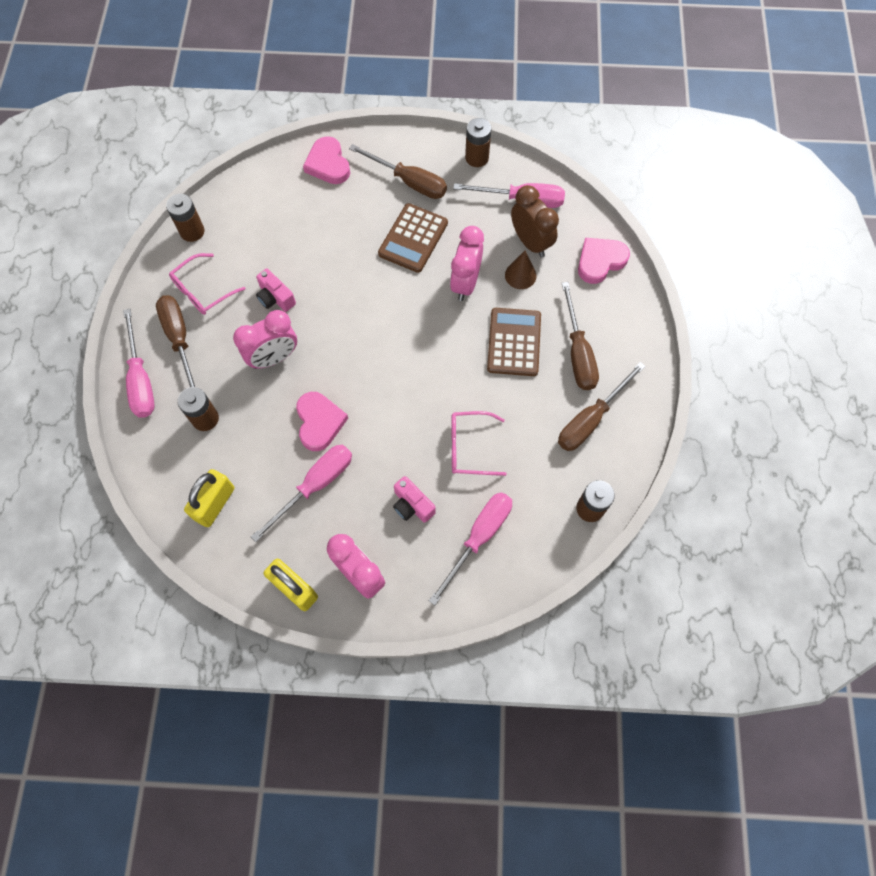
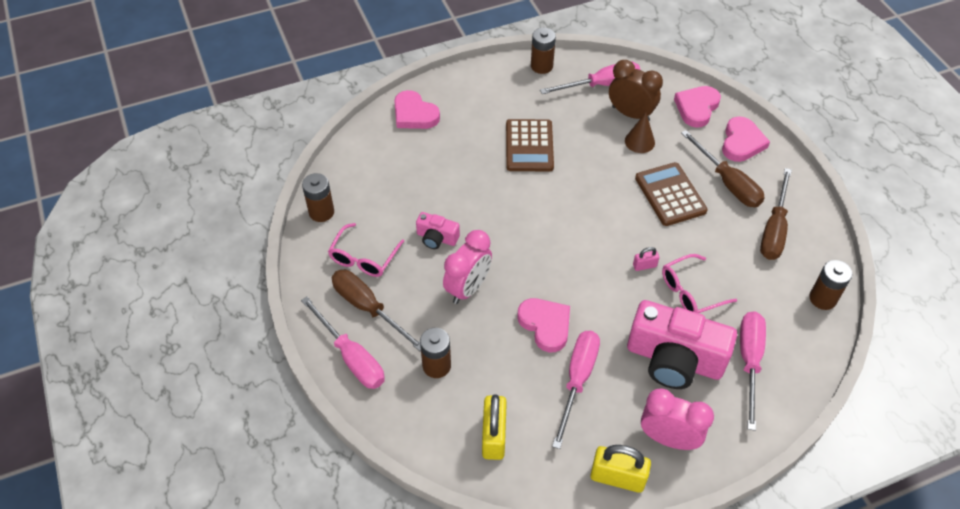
camera: 25 degrees left, 15 degrees down
(409, 182) = (496, 103): brown screwdriver -> none
(412, 505) = (674, 359): pink camera -> pink camera, size x2.12
(443, 403) = (644, 266): none -> pink padlock
(465, 283) = (598, 164): pink clock -> none
(620, 316) = (741, 142): none -> pink heart

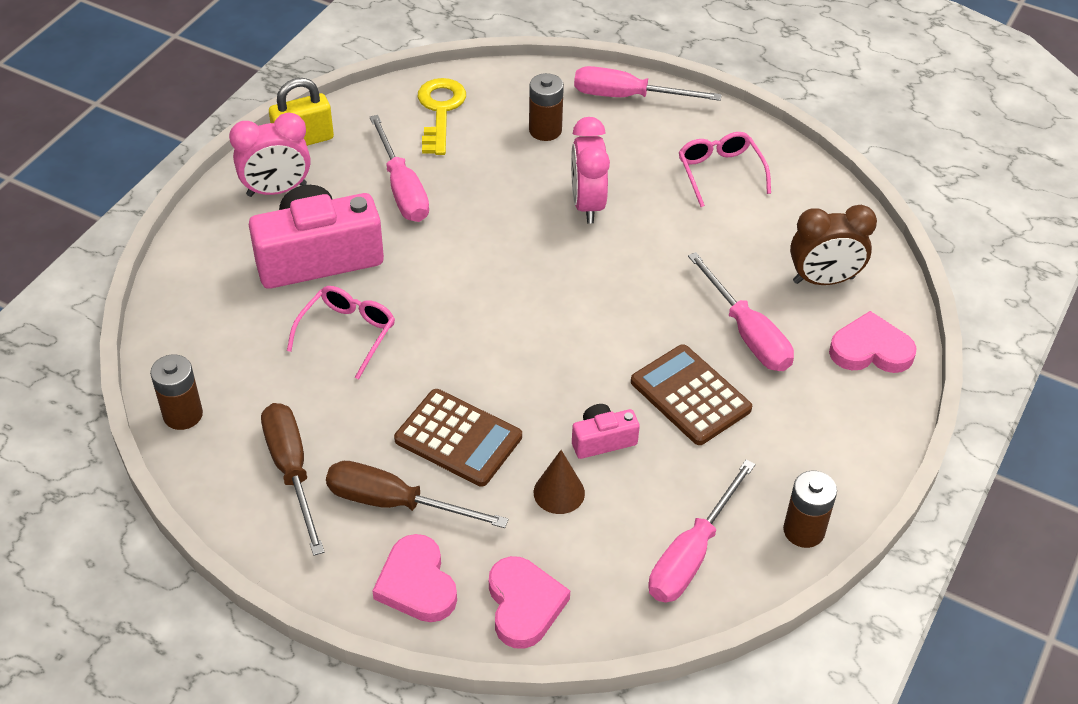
camera: 140 degrees right, 5 degrees down
(321, 212) = (817, 187): brown battery -> none
(368, 308) = (660, 137): brown screwdriver -> none
(437, 238) = (672, 230): pink camera -> pink camera (602, 440)
(494, 436) = (440, 111): yellow padlock -> yellow key
(545, 325) = (476, 216): pink heart -> none
(630, 114) = (608, 530): brown clock -> brown clock (823, 280)
(644, 266) = (421, 332): pink padlock -> none
(749, 362) = (235, 298): pink screwdriver -> pink screwdriver (747, 333)

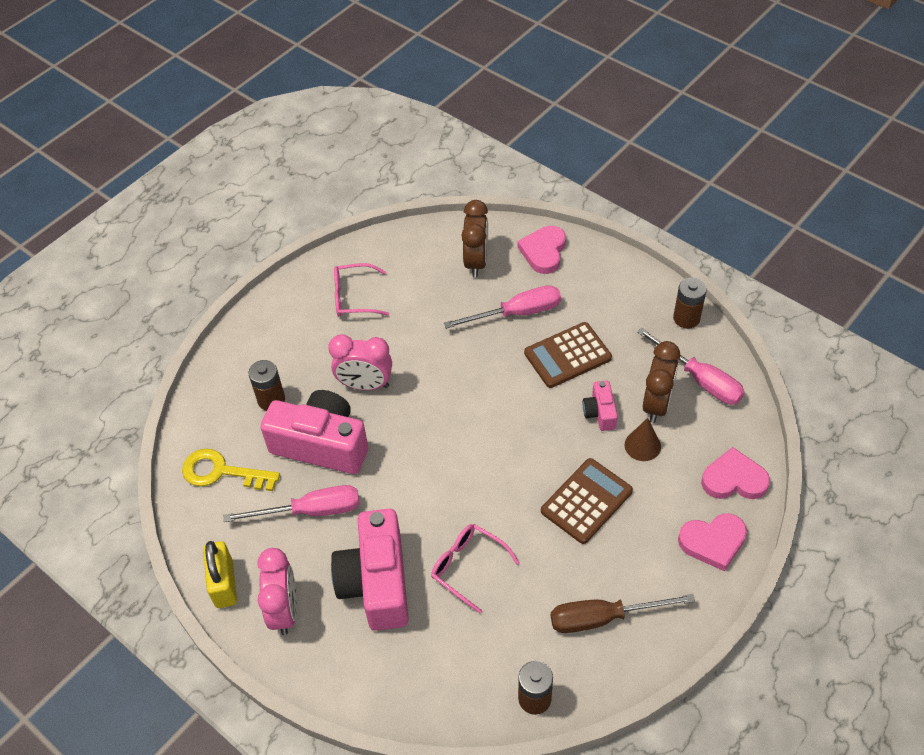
camera: 75 degrees left, 5 degrees up
(395, 503) = (641, 549): brown screwdriver -> none
(492, 182) = (321, 444): none -> pink camera
(628, 96) = (249, 338): pink screwdriver -> none
(633, 504) = (656, 404): none -> brown clock

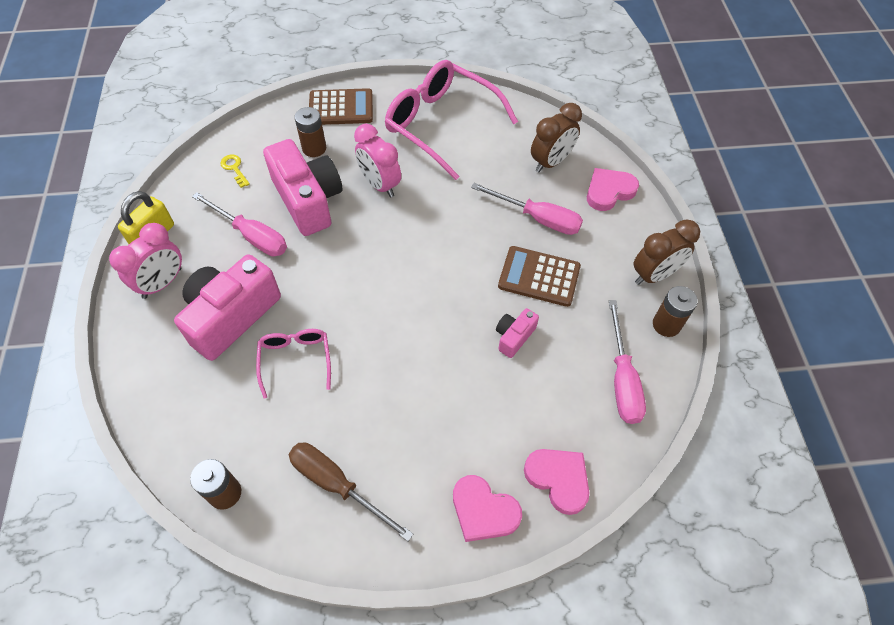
camera: 40 degrees right, 5 degrees up
(222, 472) = (234, 168): yellow key -> yellow key, size x0.55
(354, 297) = (441, 124): pink glasses -> pink glasses, size x1.95
(586, 501) = (427, 390): brown calculator -> brown calculator (341, 108)
(642, 445) = (517, 388): brown cone -> none
(656, 404) = (564, 368): brown clock -> brown clock (654, 275)

